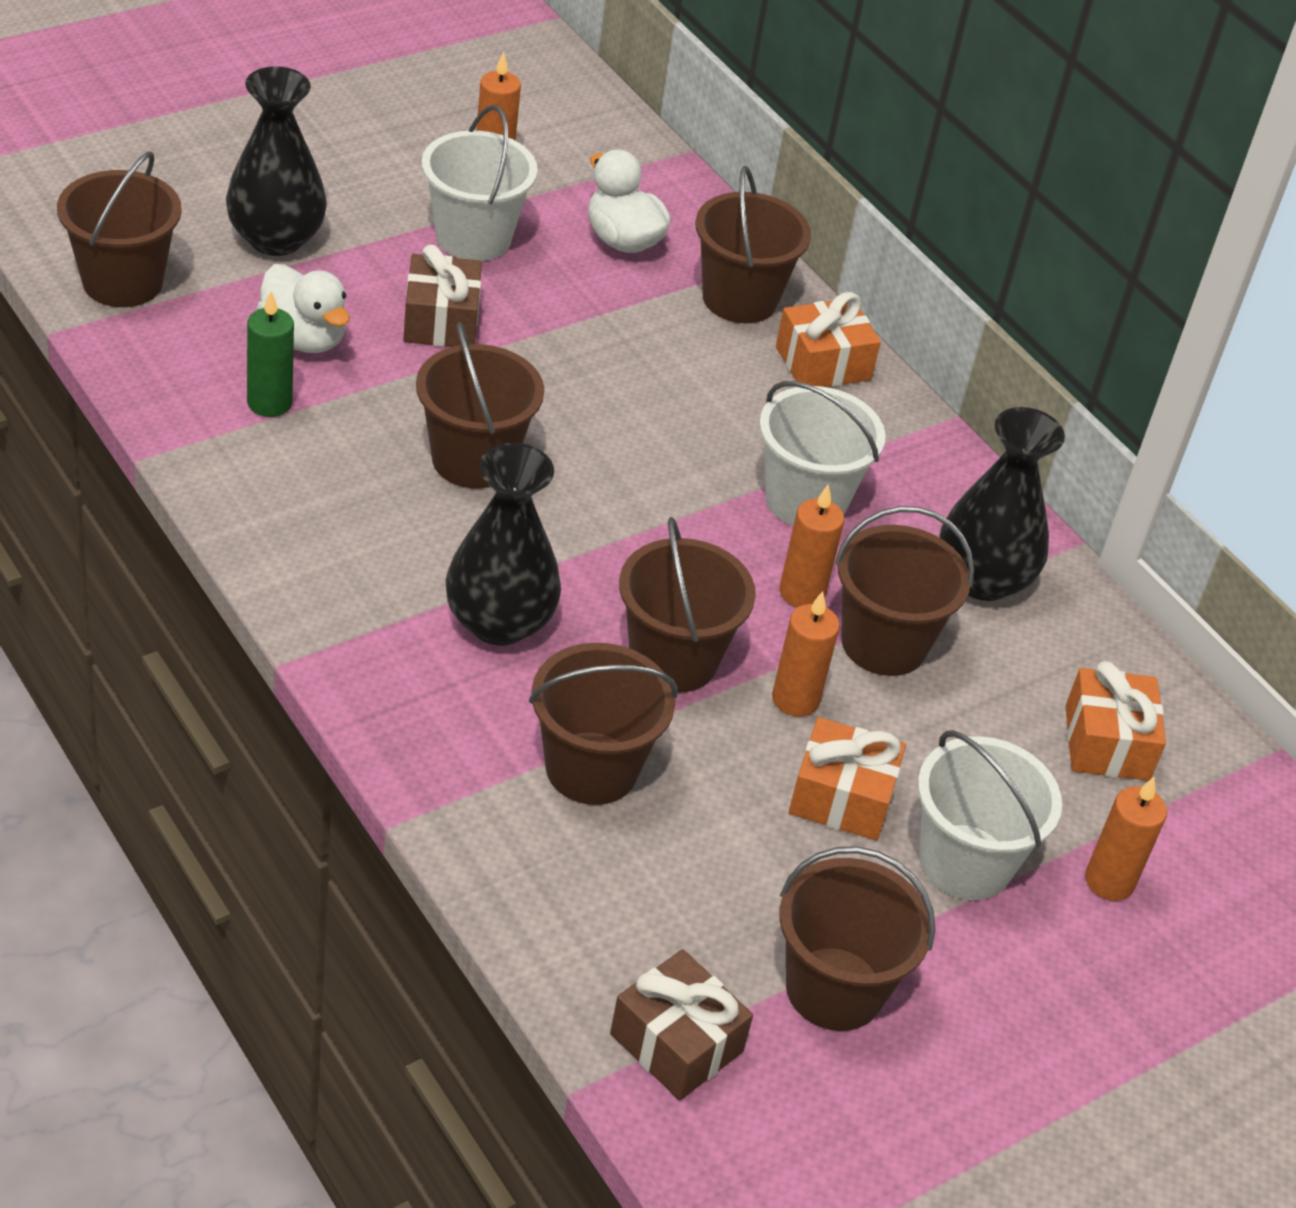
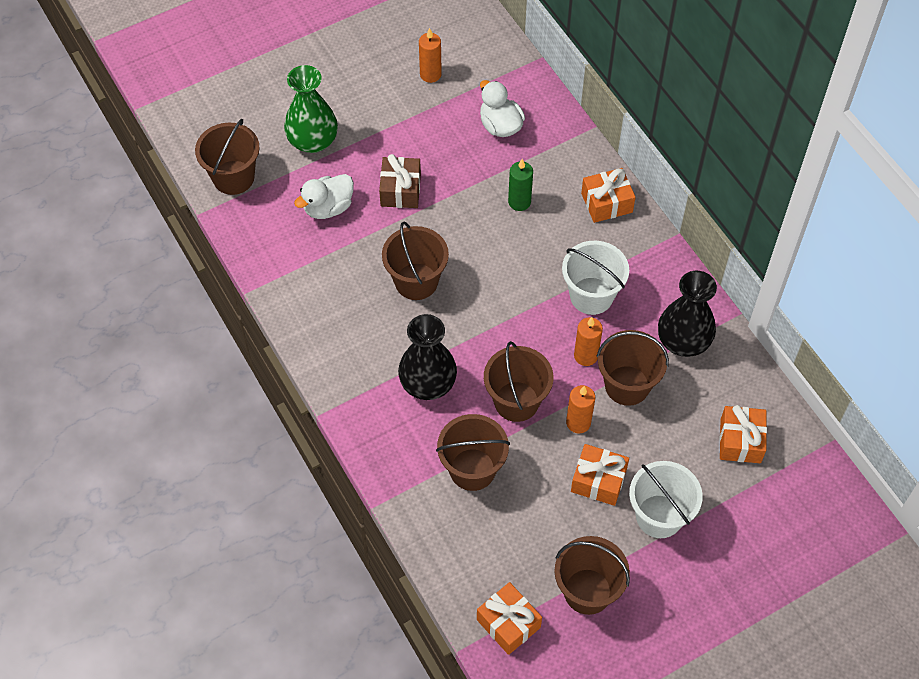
camera: 10 degrees right, 15 degrees up
(269, 403) = (311, 252): green candle -> green candle (519, 202)
(275, 238) = (313, 141): black vase -> green vase
(303, 338) = (328, 207): white duck -> white duck turned 90 degrees clockwise
(473, 237) = (418, 131): white bucket -> none
(676, 1043) = (508, 623): brown gift -> orange gift
(739, 299) = (563, 162): brown bucket -> none
(1109, 881) = (733, 524): orange candle -> none

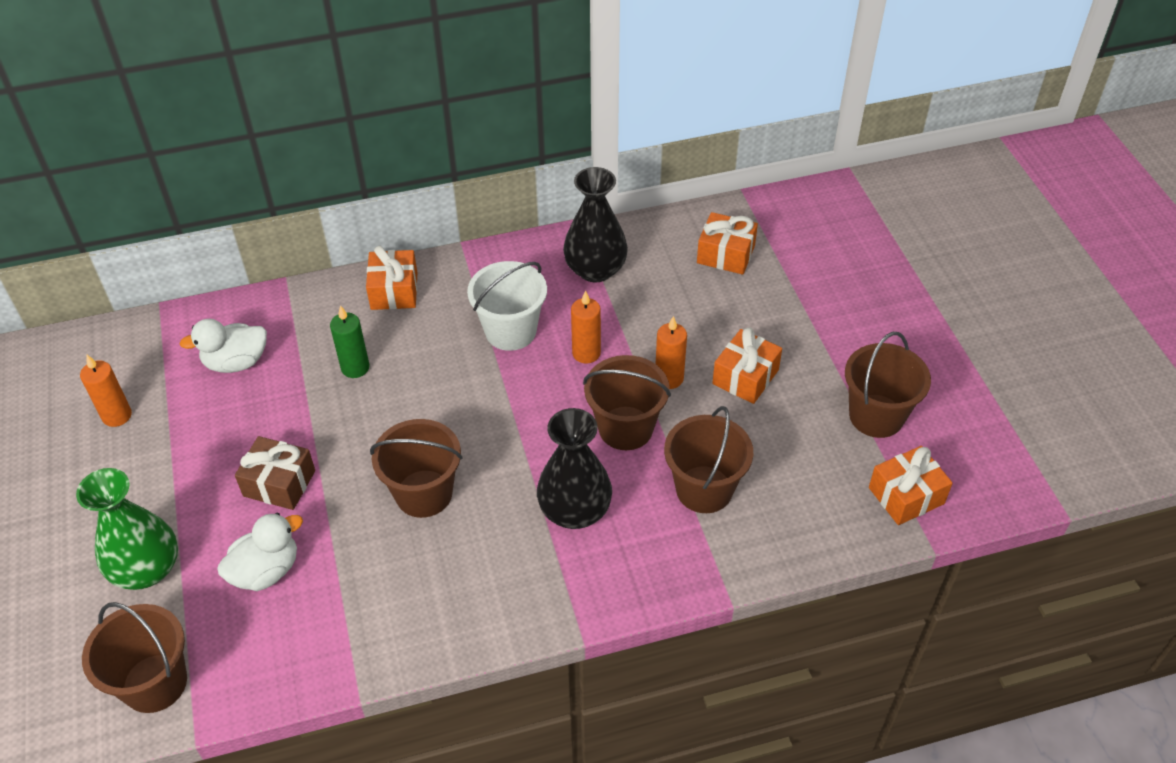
camera: 75 degrees left, 10 degrees down
(328, 207) = (266, 571): white duck -> white duck turned 105 degrees counterclockwise
(627, 385) = (634, 327): brown bucket -> none
(659, 516) = (798, 336): white bucket -> none

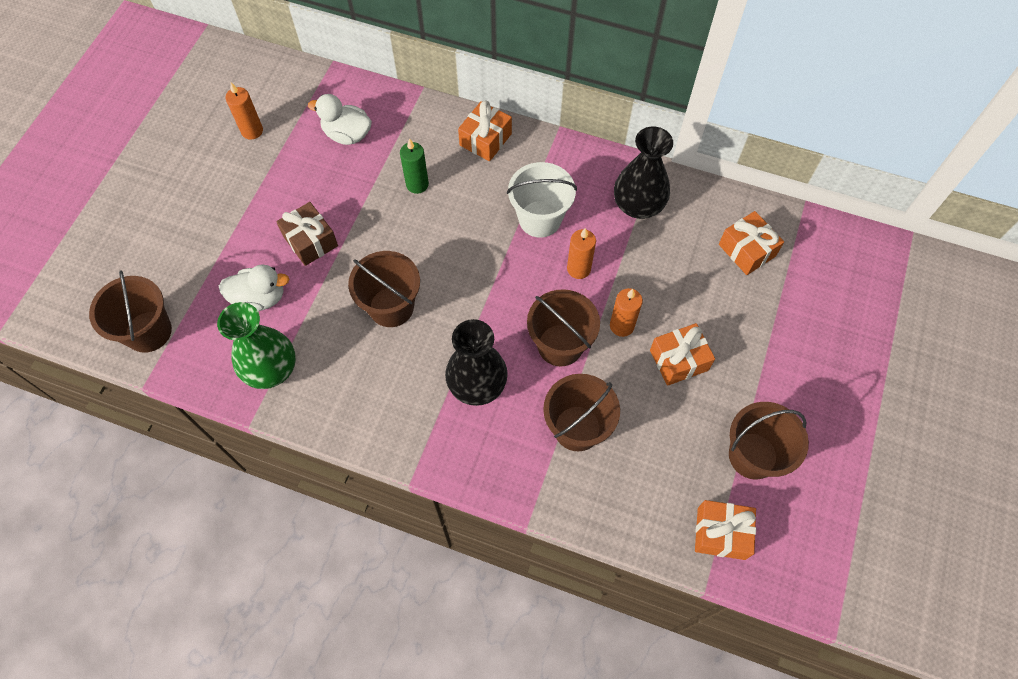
camera: 35 degrees right, 15 degrees up
(147, 569) = (196, 251): green vase -> green vase (271, 369)

